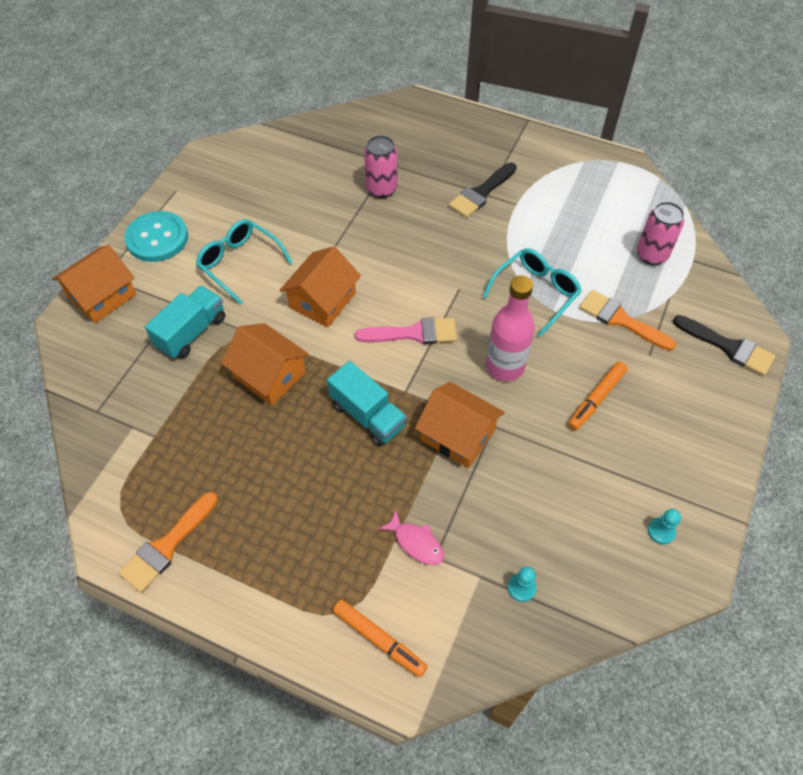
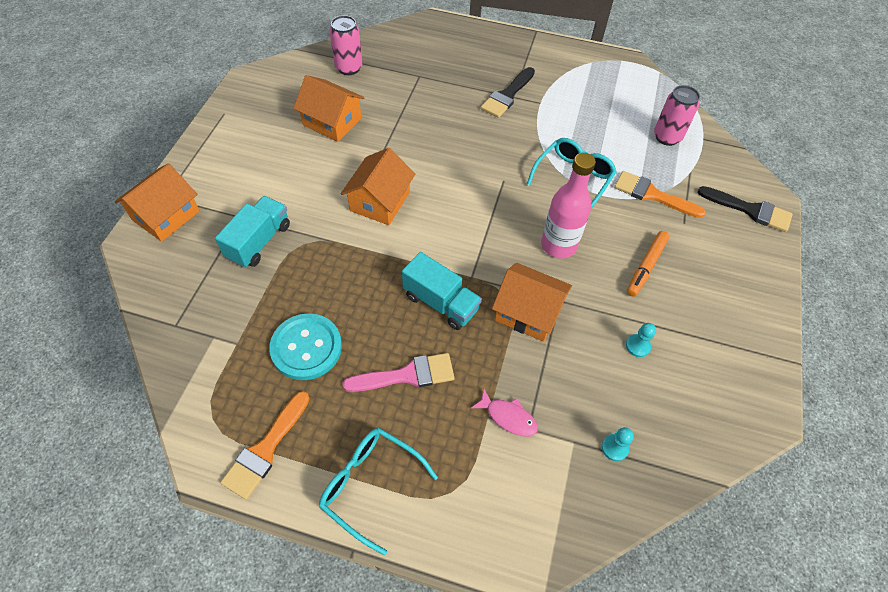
camera: 10 degrees left, 0 degrees up
(157, 238) = (212, 158): turquoise button -> turquoise button (306, 348)
(240, 264) = (296, 174): turquoise glasses -> turquoise glasses (371, 486)
(269, 375) = (340, 274): orange house -> orange house (332, 121)
(379, 639) = (490, 515): orange marker -> none
(381, 189) = (417, 98): pink can -> pink can (349, 68)
(413, 333) = (470, 223): pink brush -> pink brush (407, 375)
(661, 531) = (729, 380): turquoise pawn -> turquoise pawn (637, 346)

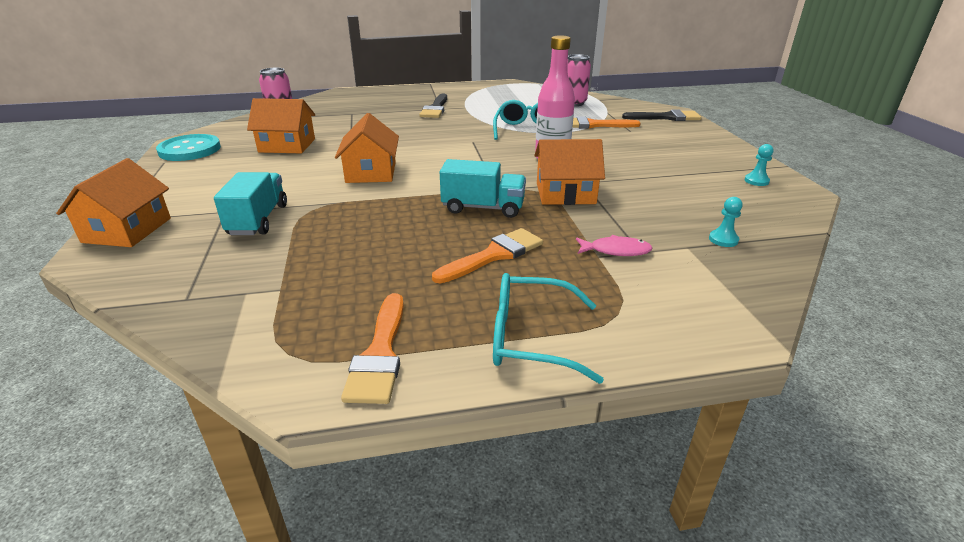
camera: 25 degrees left, 25 degrees down
(306, 348) = (369, 268): turquoise button -> turquoise button (190, 150)
(407, 375) = (494, 255): pink brush -> orange brush
(637, 346) = (671, 187): turquoise pawn -> turquoise pawn (756, 181)
(646, 266) = (629, 153): orange marker -> none

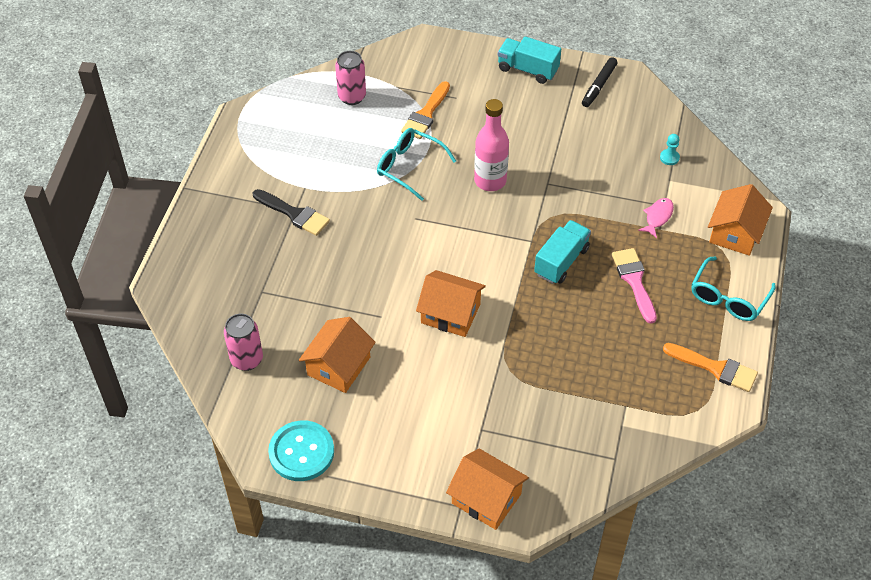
camera: 65 degrees left, 20 degrees up
(258, 220) = (511, 407): turquoise truck -> turquoise truck (528, 69)
(494, 255) = (634, 281): orange brush -> pink brush
(565, 193) = (562, 203): orange house -> orange house (735, 233)
(666, 117) = (438, 55): black brush -> none
(756, 181) = (599, 86): turquoise pawn -> black marker

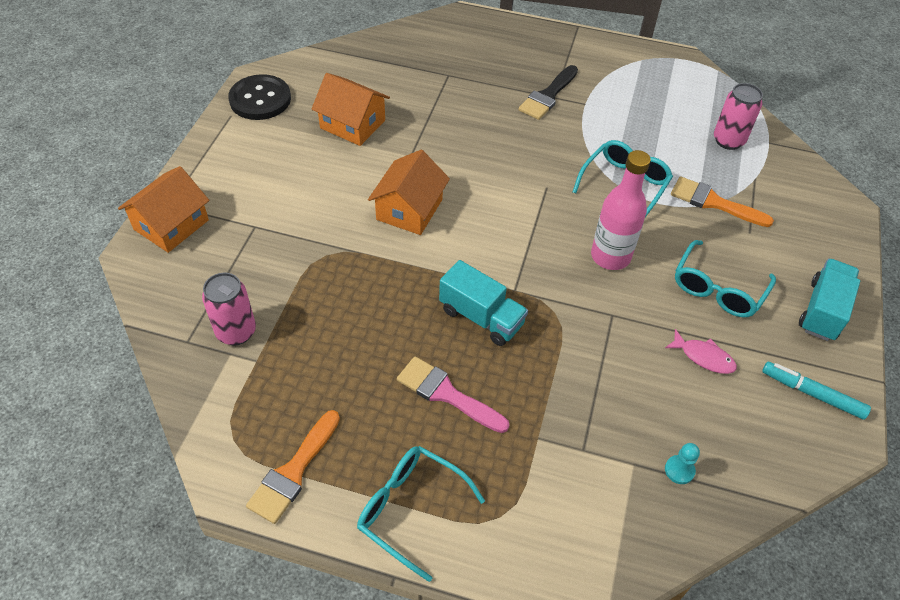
camera: 90 degrees right, 0 degrees up
(247, 359) = (369, 66): pink can -> pink can (236, 332)
(301, 452) = (260, 99): turquoise button -> black button
(515, 122) = (718, 288): none -> turquoise glasses
(599, 86) = (812, 394): black marker -> turquoise marker
(634, 281) = (446, 394): pink brush -> pink brush turned 135 degrees counterclockwise
(657, 217) = (560, 438): pink fish -> pink fish (703, 357)
(735, 233) = (533, 542): orange house -> none

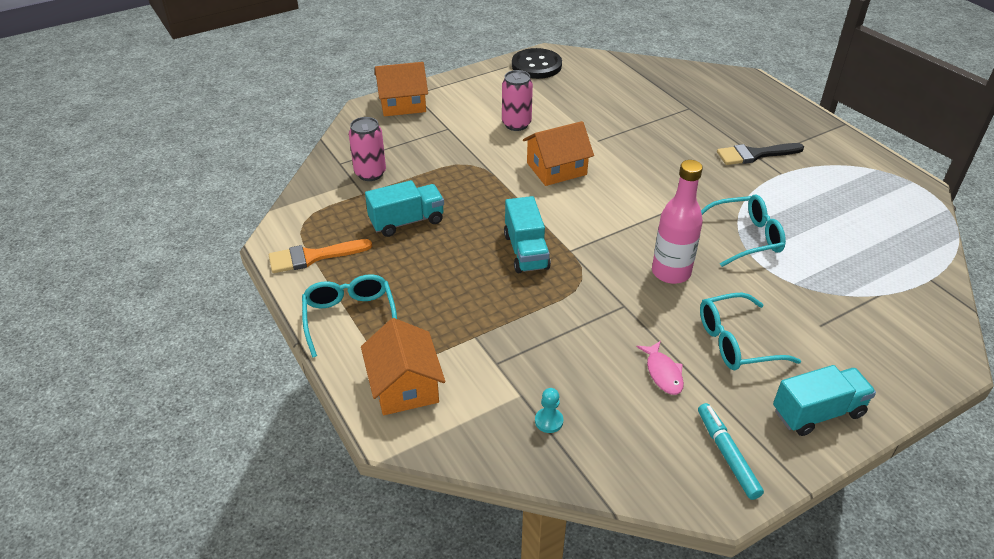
camera: 45 degrees right, 10 degrees down
(339, 362) = (407, 221): none -> turquoise truck
(352, 124) = (580, 105): orange house -> orange house (404, 386)
(446, 394) = (448, 276): pink brush -> none
(714, 202) = (812, 289): orange brush -> none
(728, 140) = (888, 258): pink can -> pink can (516, 124)

